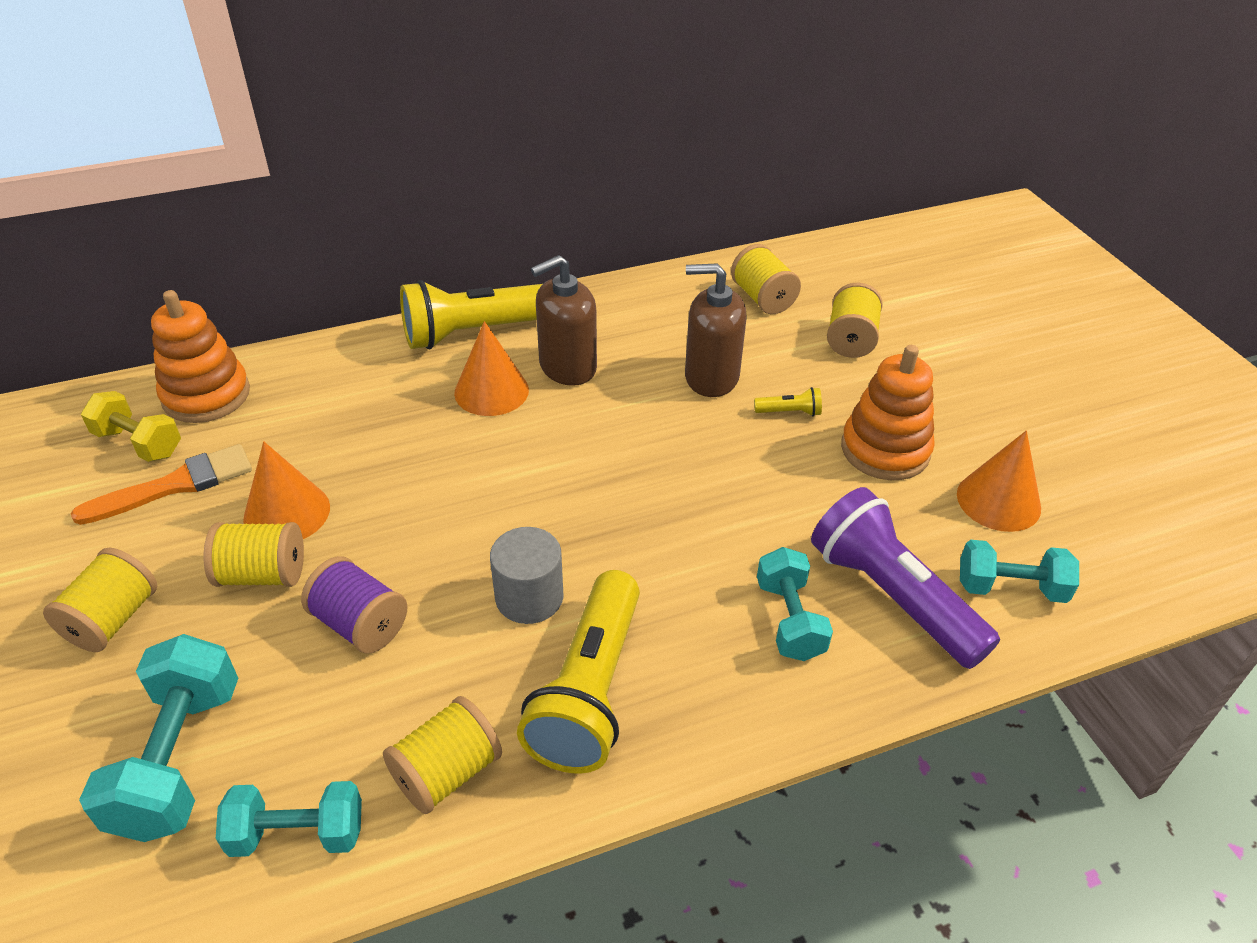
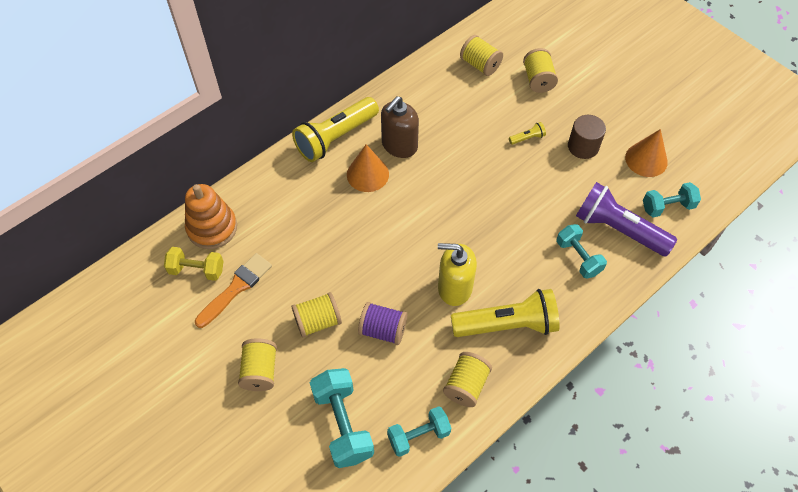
camera: 20 degrees left, 15 degrees up
(287, 513) = (306, 283): orange cone -> none
(529, 597) = (454, 288): grey cylinder -> yellow soap dispenser
(589, 690) = (507, 324): yellow flashlight -> yellow flashlight turned 90 degrees counterclockwise
(711, 377) = (478, 128): brown soap dispenser -> none
(885, 450) = (583, 146): orange stacking toy -> brown cylinder

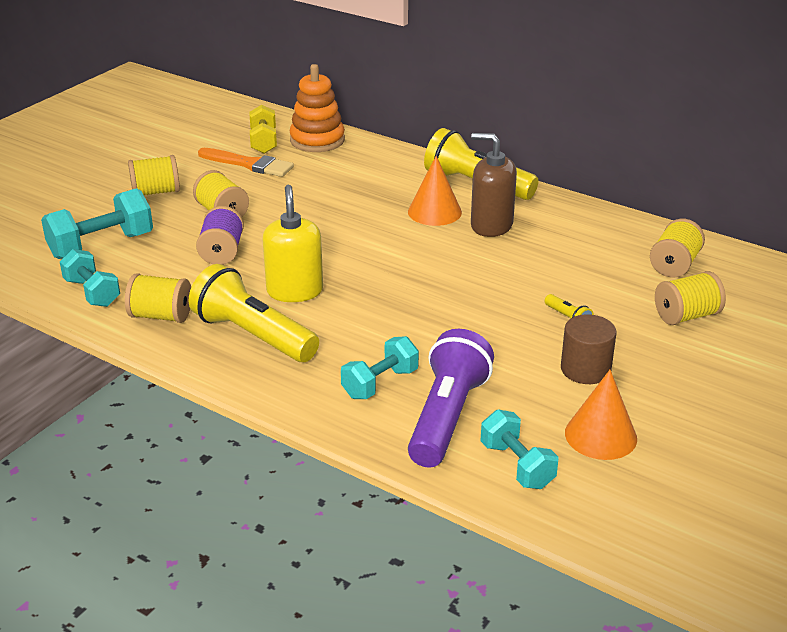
camera: 75 degrees right, 25 degrees down
(507, 324) = (253, 336): yellow flashlight -> yellow flashlight turned 150 degrees clockwise

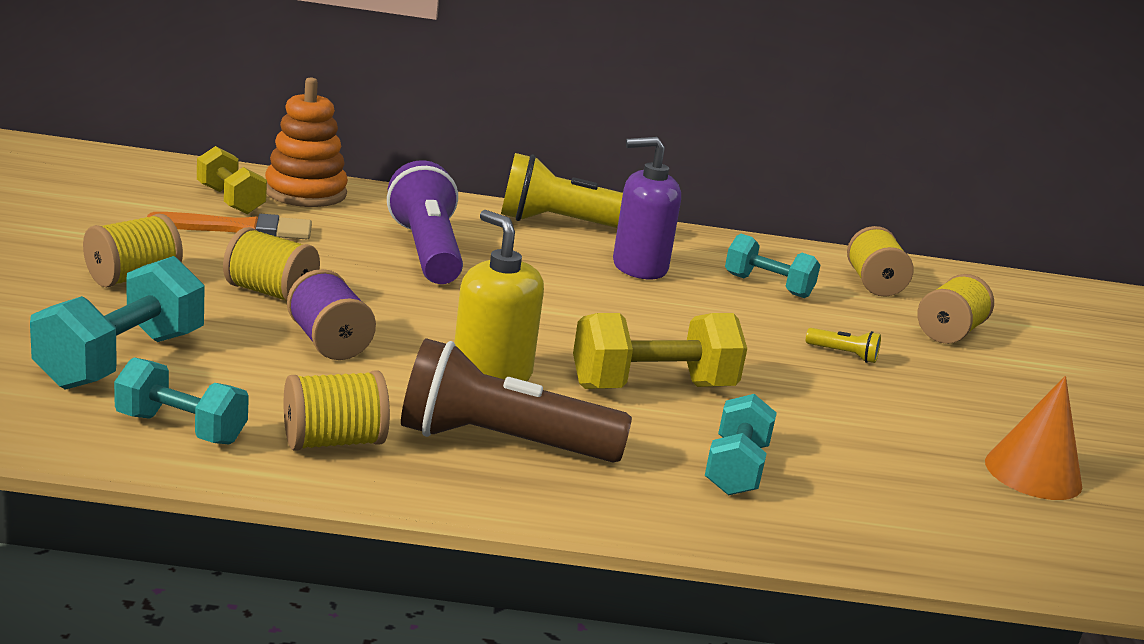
camera: 35 degrees left, 10 degrees down
(253, 336) = (501, 443): yellow flashlight -> brown flashlight
(391, 317) = (652, 387): none -> yellow dumbbell
(434, 212) = (555, 260): orange cone -> none
(447, 417) = (858, 491): purple flashlight -> purple flashlight (426, 251)
(491, 225) = (639, 267): brown soap dispenser -> purple soap dispenser
(517, 465) = (999, 528): turquoise dumbbell -> turquoise dumbbell (768, 286)
(585, 369) = (929, 405): brown cylinder -> none

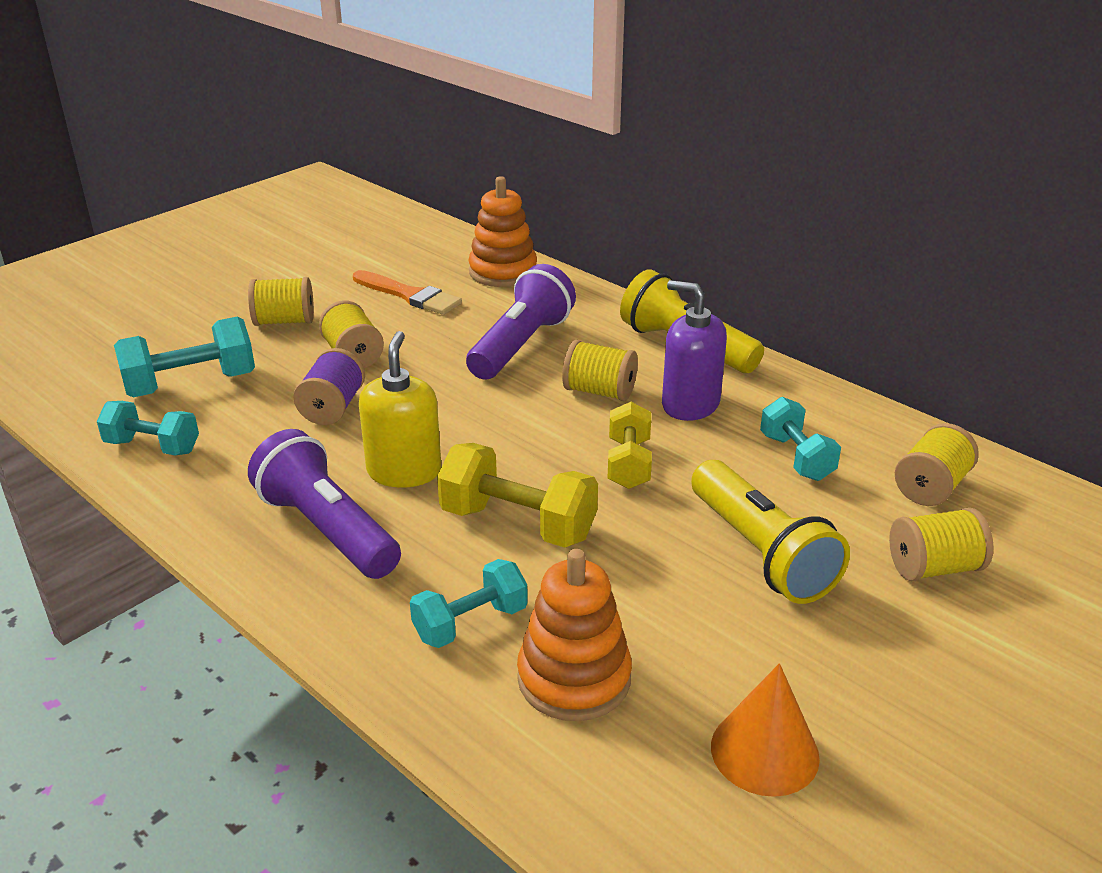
camera: 45 degrees right, 10 degrees up
(181, 428) = (153, 446): turquoise dumbbell -> turquoise dumbbell turned 45 degrees counterclockwise
(230, 200) = (437, 269): yellow dumbbell -> yellow dumbbell (628, 464)
(334, 442) = (223, 488): yellow spool -> yellow spool (599, 391)
(501, 443) = (327, 530): brown flashlight -> purple flashlight
(843, 354) = (761, 552): yellow flashlight -> yellow flashlight, size x2.49
(863, 477) = (574, 678): none -> orange stacking toy

